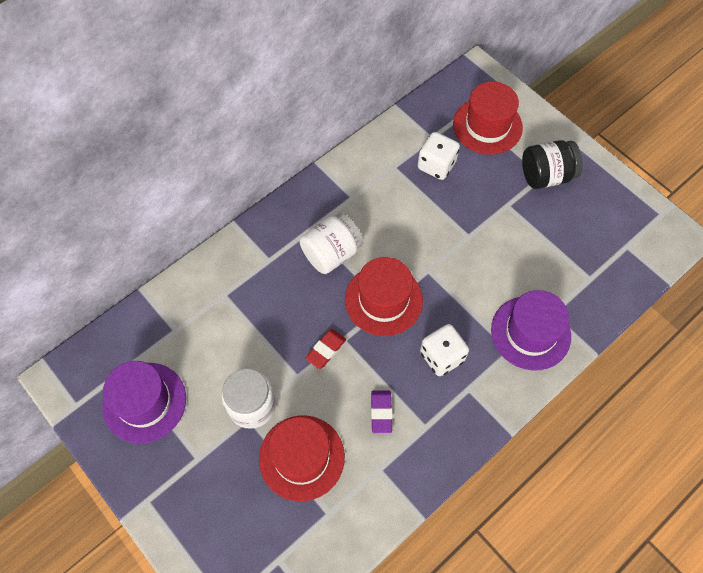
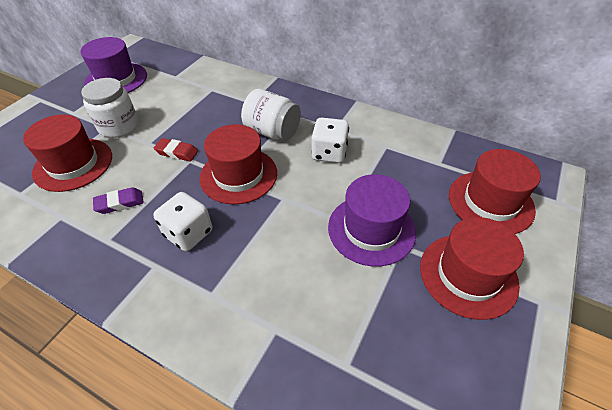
camera: 70 degrees right, 15 degrees down
(436, 165) = (409, 174): white dice -> white dice (329, 153)
(530, 333) = (240, 311): purple hat -> purple hat (371, 229)
(546, 176) = (468, 275): black jar -> red hat

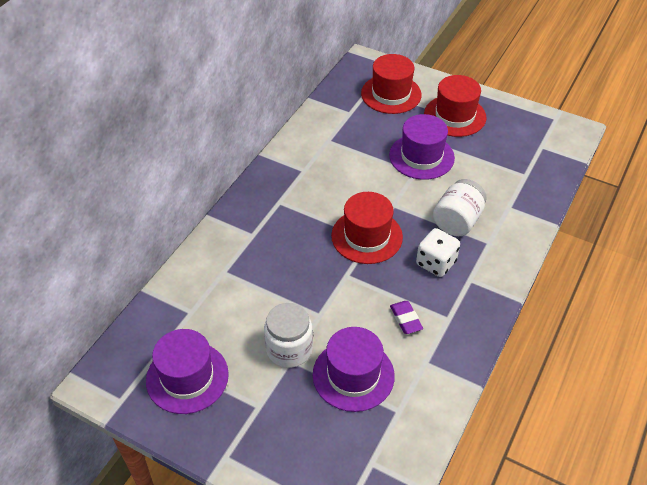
camera: 90 degrees left, 0 degrees up
(73, 164) = (353, 375): red hat -> purple hat
(177, 152) = (335, 287): red eraser -> none
(272, 132) = (305, 215): white jar -> white jar (457, 221)
(329, 153) = (337, 176): white dice -> none

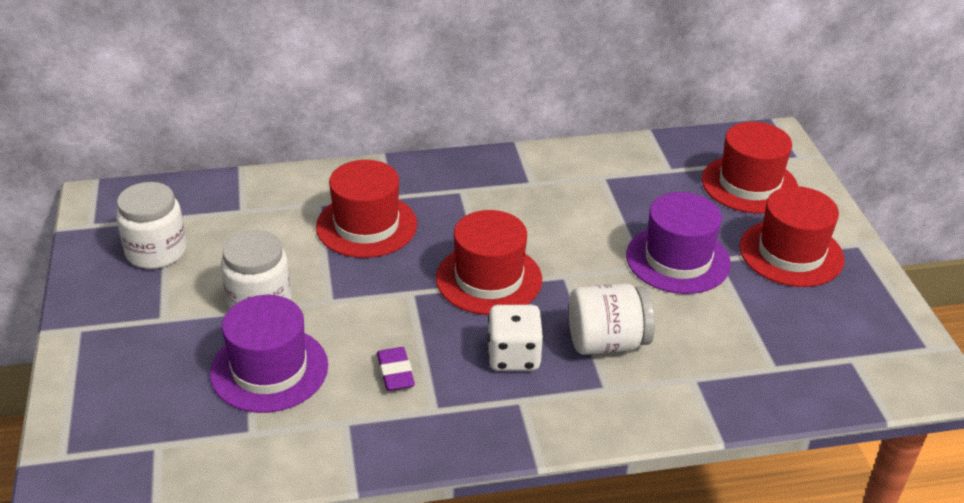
camera: 50 degrees right, 10 degrees down
(187, 377) = (156, 251): purple hat -> white jar
(268, 261) = (366, 225): none -> red hat
(406, 319) = (395, 373): purple eraser -> purple eraser turned 45 degrees counterclockwise

